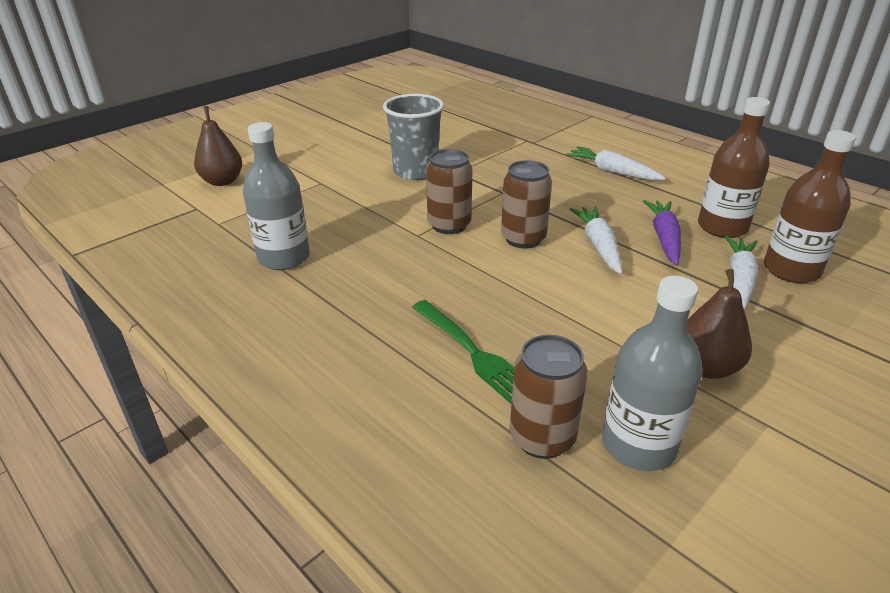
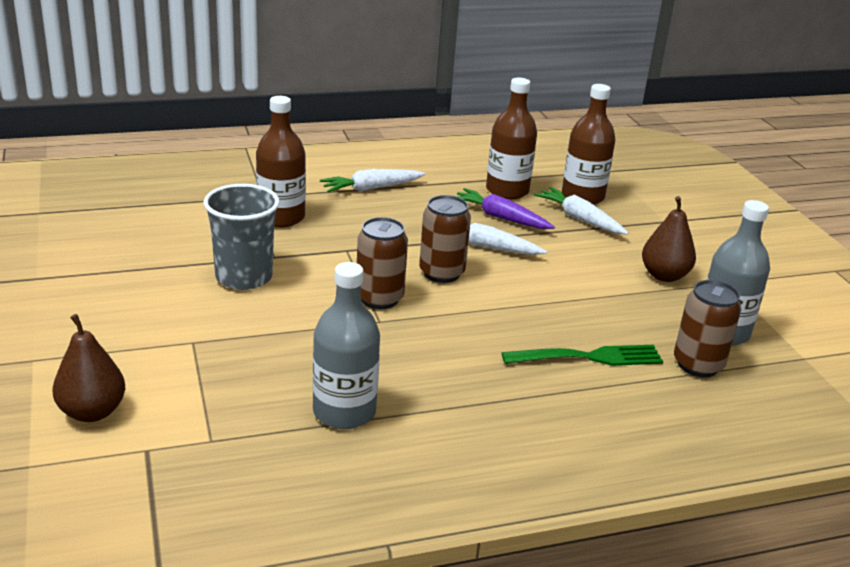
camera: 65 degrees left, 5 degrees down
(513, 157) = (281, 217): none -> brown bottle

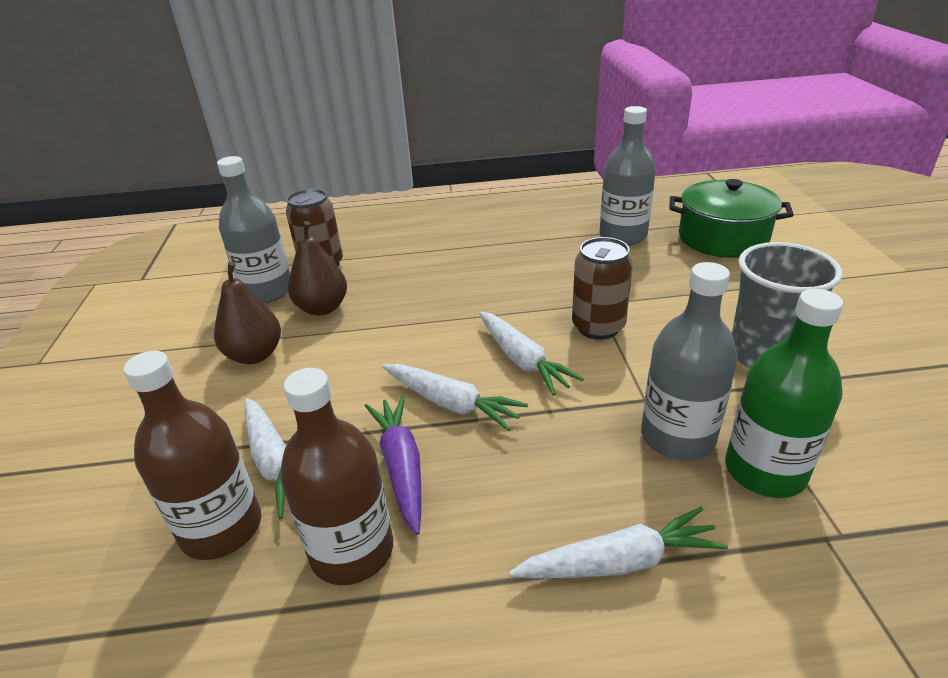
camera: 165 degrees left, 5 degrees up
(92, 412) = (815, 236): brown pear -> brown pear (322, 308)
(215, 408) = (722, 238): none -> green pot
(281, 217) = (765, 471): brown bottle -> green bottle
(329, 231) = (677, 437): none -> grey bottle
(441, 273) = (522, 360): brown can -> white carrot
(501, 218) = (401, 467): purple carrot -> purple carrot turned 150 degrees counterclockwise
(587, 357) = (412, 271): green fork -> none

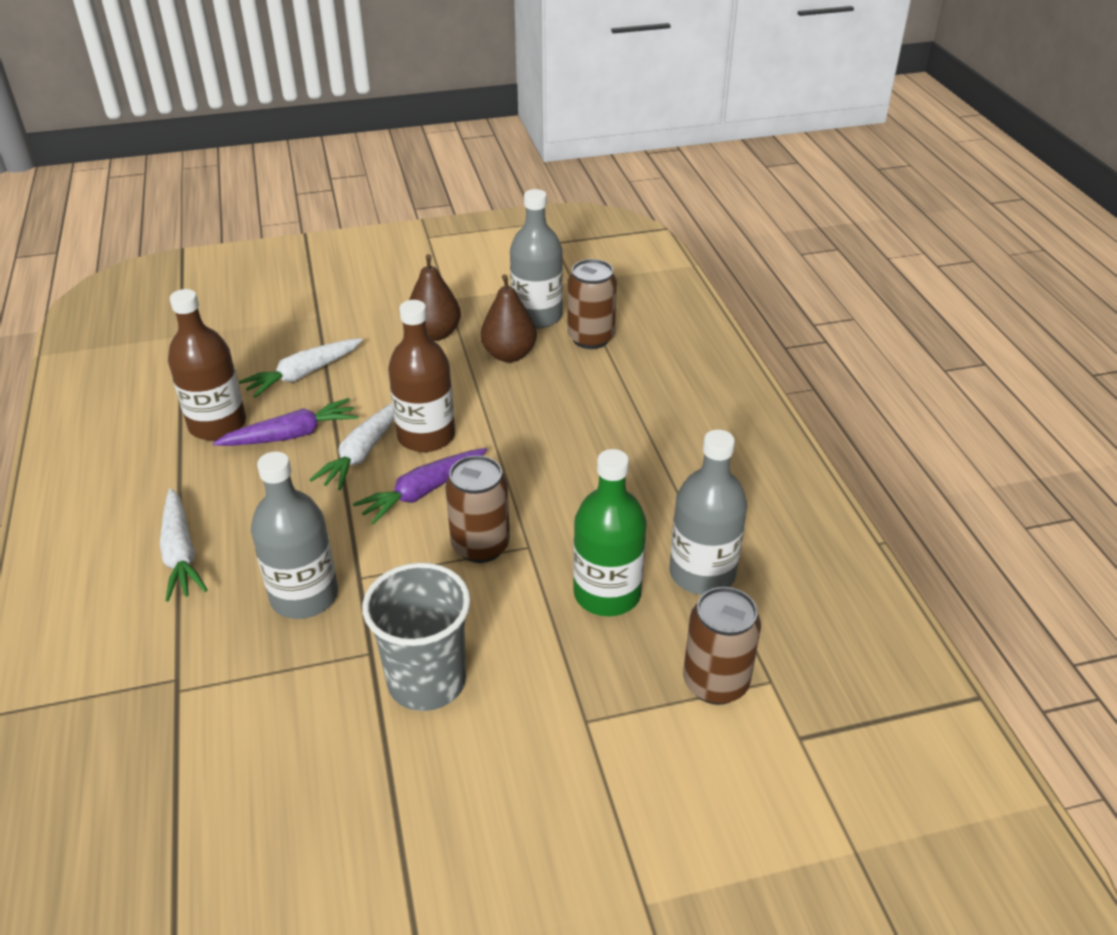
camera: 80 degrees right, 5 degrees up
(221, 528) = (247, 366): brown bottle -> brown bottle (426, 436)
(522, 360) = (423, 492): white carrot -> purple carrot
(722, 238) = (715, 683): green pot -> brown can
(765, 471) = (255, 651): green bottle -> green bottle (607, 594)

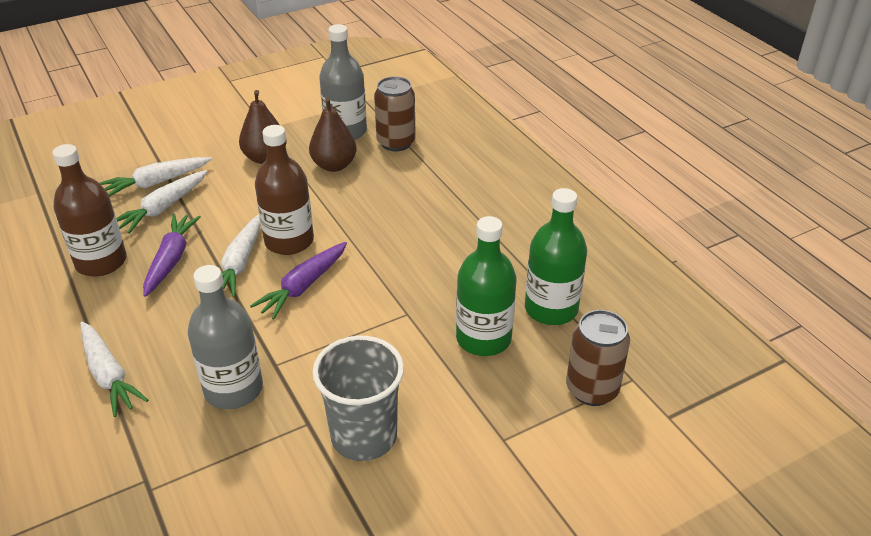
camera: 15 degrees left, 0 degrees up
(291, 435) = (171, 260): purple carrot -> purple carrot turned 45 degrees counterclockwise
(307, 344) = (157, 182): none -> white carrot
(480, 546) = (368, 320): brown can -> none
(702, 573) = (551, 309): grey bottle -> green bottle

